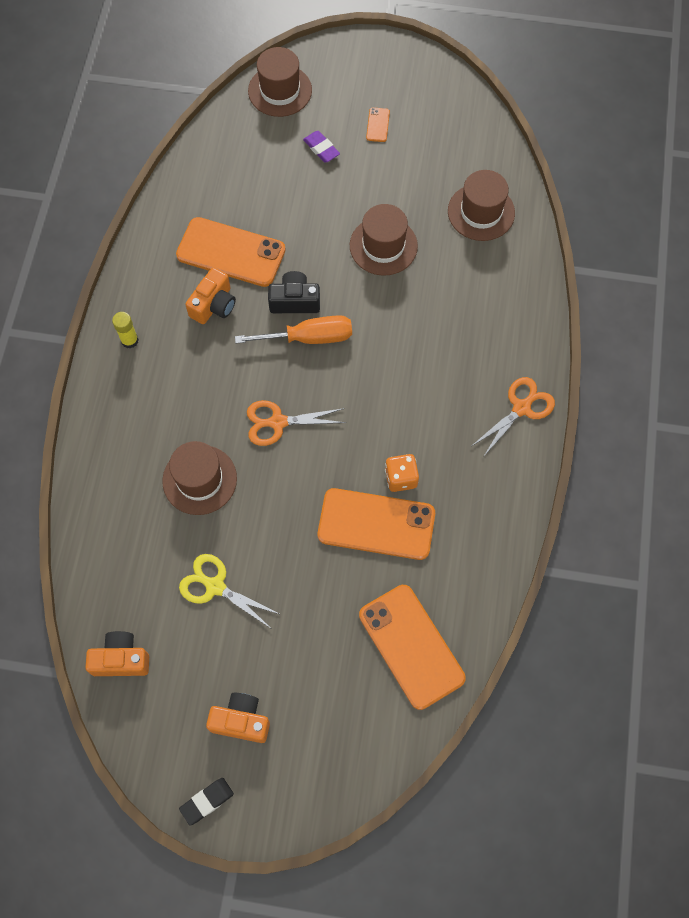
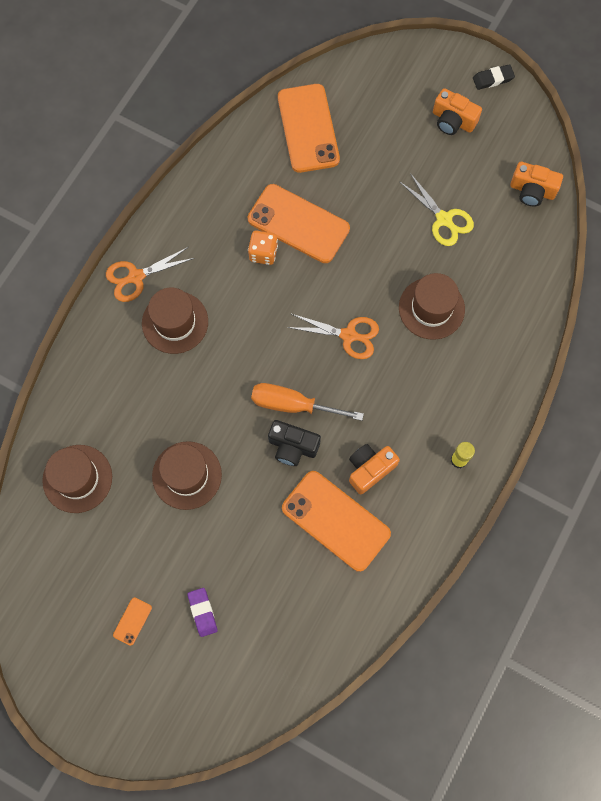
camera: 160 degrees left, 5 degrees up
(280, 90) = (218, 707): brown hat -> brown hat (175, 322)

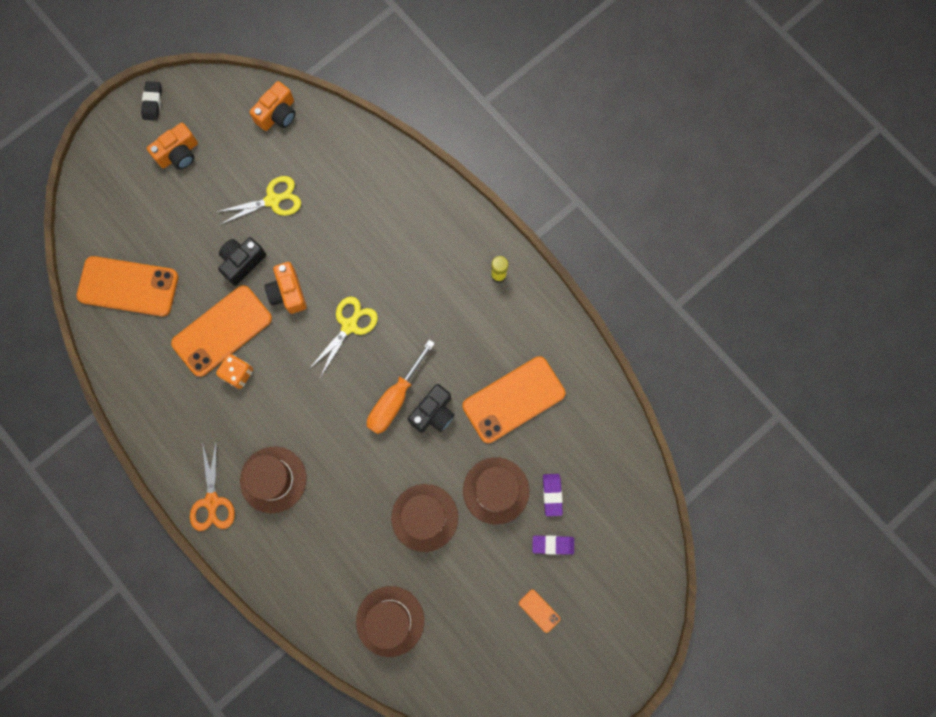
camera: 70 degrees left, 5 degrees up
(252, 594) = (552, 495): none -> purple eraser
(349, 335) = (349, 325): orange scissors -> yellow scissors
(370, 469) = (479, 353): orange camera -> orange camera (288, 292)
(371, 216) = (242, 262): none -> black camera
(431, 308) = (353, 244): brown hat -> brown hat (496, 490)

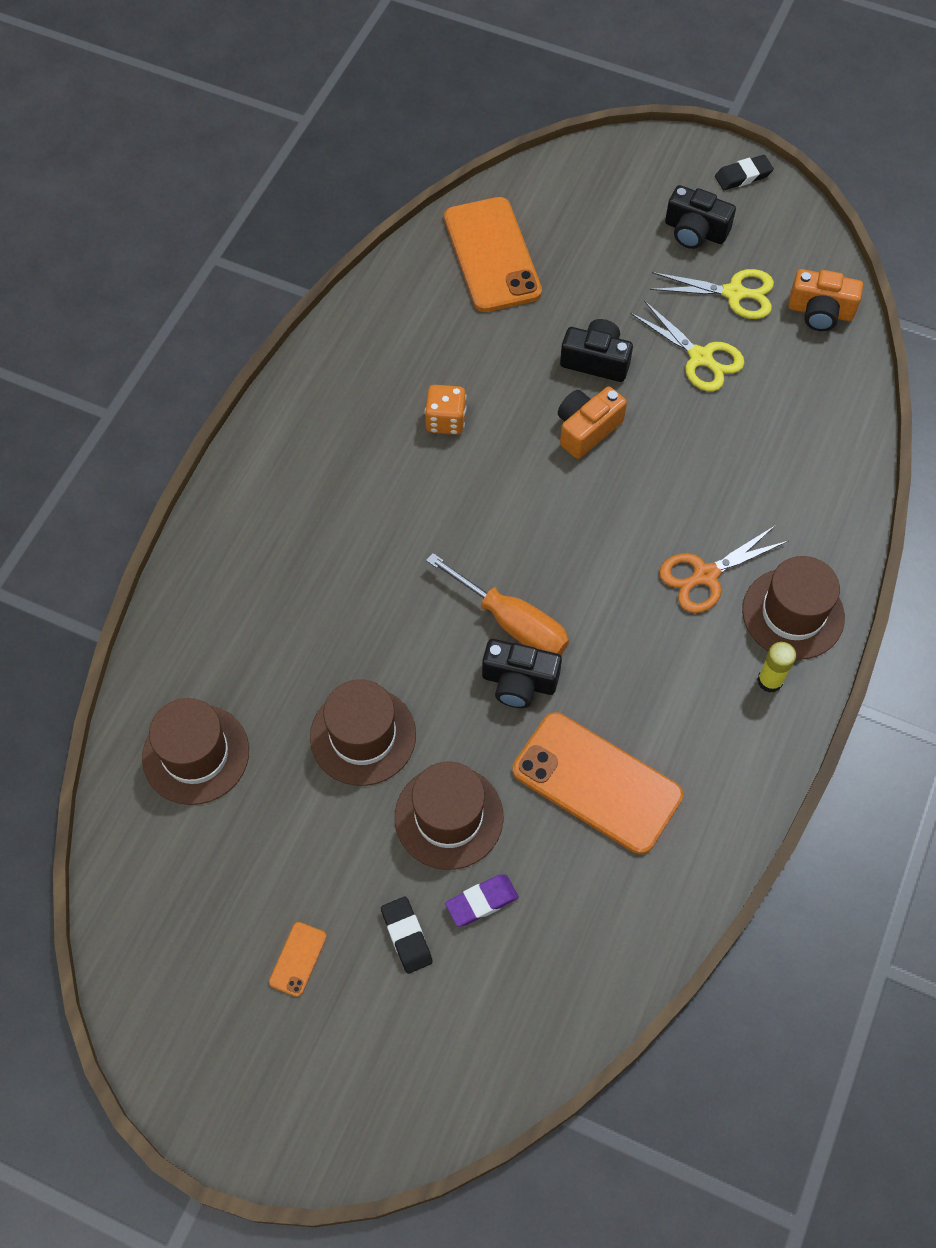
camera: 65 degrees right, 15 degrees down
(179, 154) = (695, 231): orange camera -> black camera
(212, 502) = (262, 466): orange scissors -> orange scissors (705, 575)
(222, 331) = (492, 378): orange phone -> none
(273, 479) = (325, 523): brown hat -> brown hat (793, 613)
(349, 325) = (584, 521): yellow scissors -> yellow scissors (734, 293)
(395, 399) = (512, 623): orange screwdriver -> orange screwdriver turned 150 degrees counterclockwise
(553, 544) = (406, 936): purple eraser -> black eraser

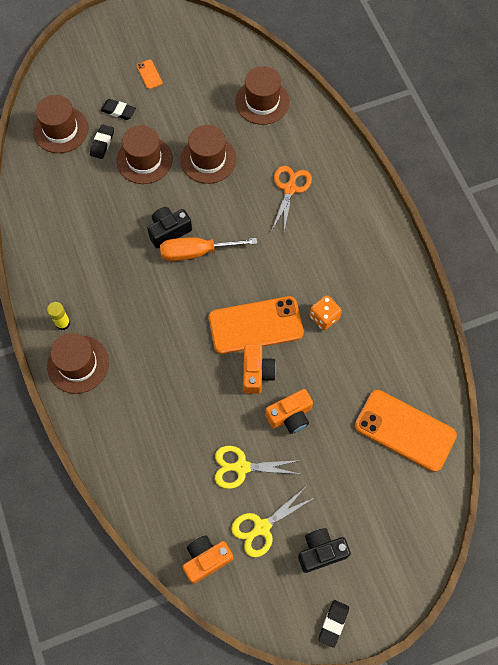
camera: 135 degrees right, 5 degrees up
(481, 901) = (102, 143): purple eraser -> black eraser
(521, 986) = (61, 130): none -> brown hat
(596, 361) = (290, 416): black camera -> orange camera
(596, 783) = (99, 219): orange phone -> orange phone (255, 325)
(705, 575) = (133, 347): orange scissors -> orange scissors (290, 188)

